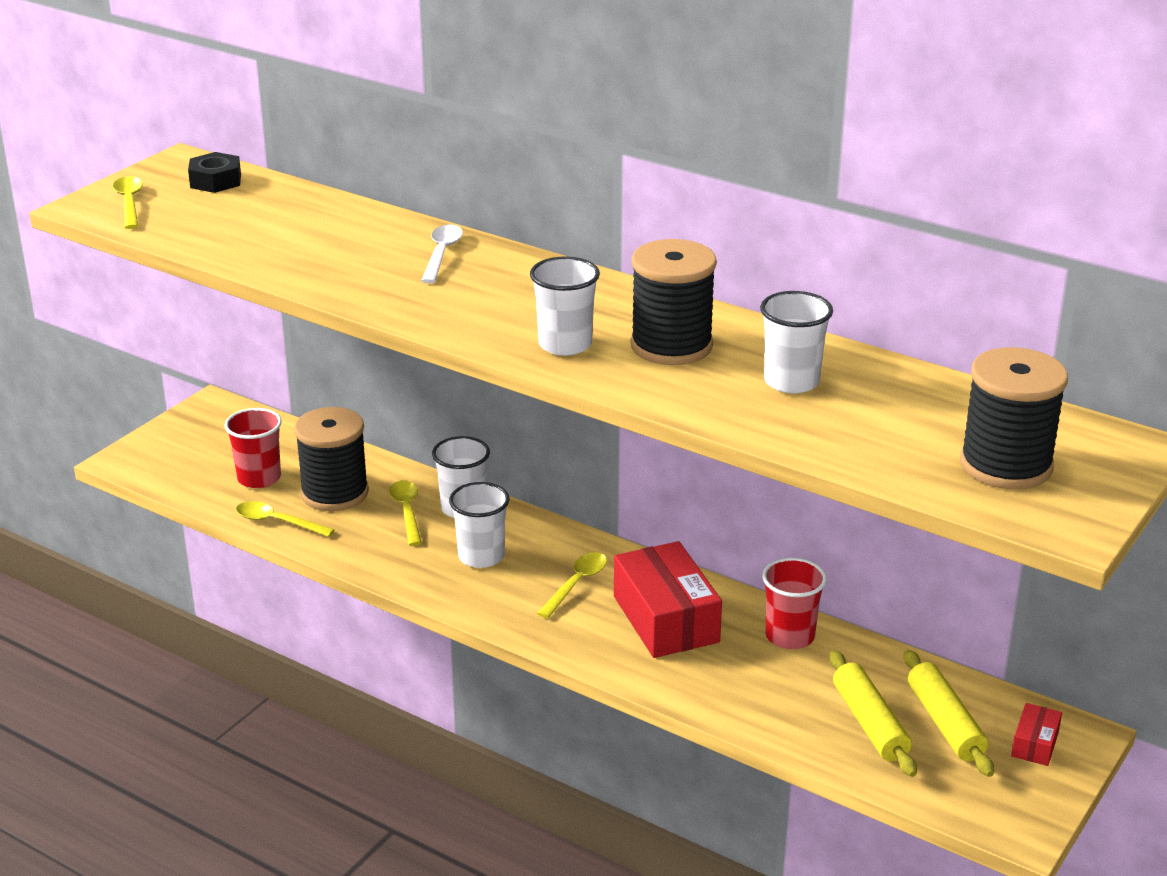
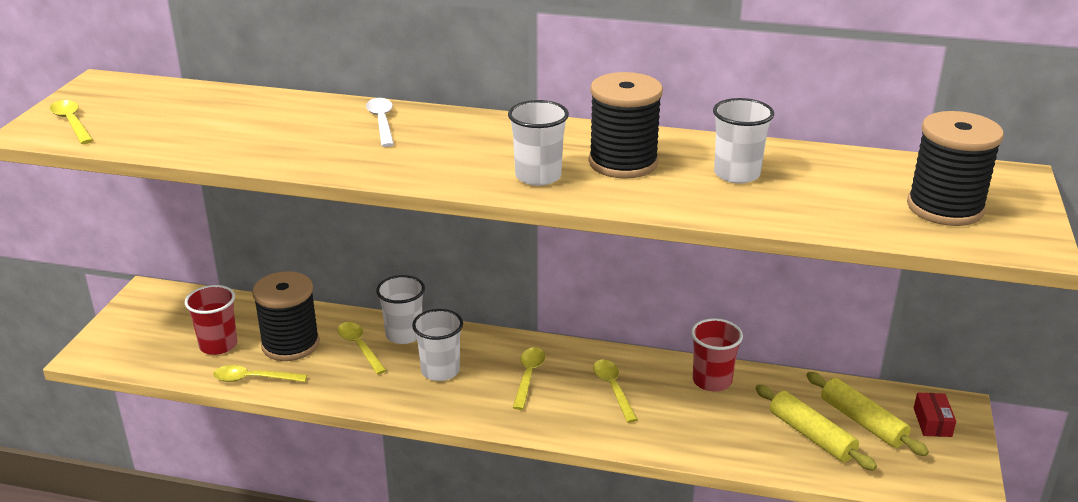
camera: 20 degrees left, 0 degrees up
(215, 181) = (142, 94): black nut -> none
(666, 619) = (613, 389): red box -> yellow spoon

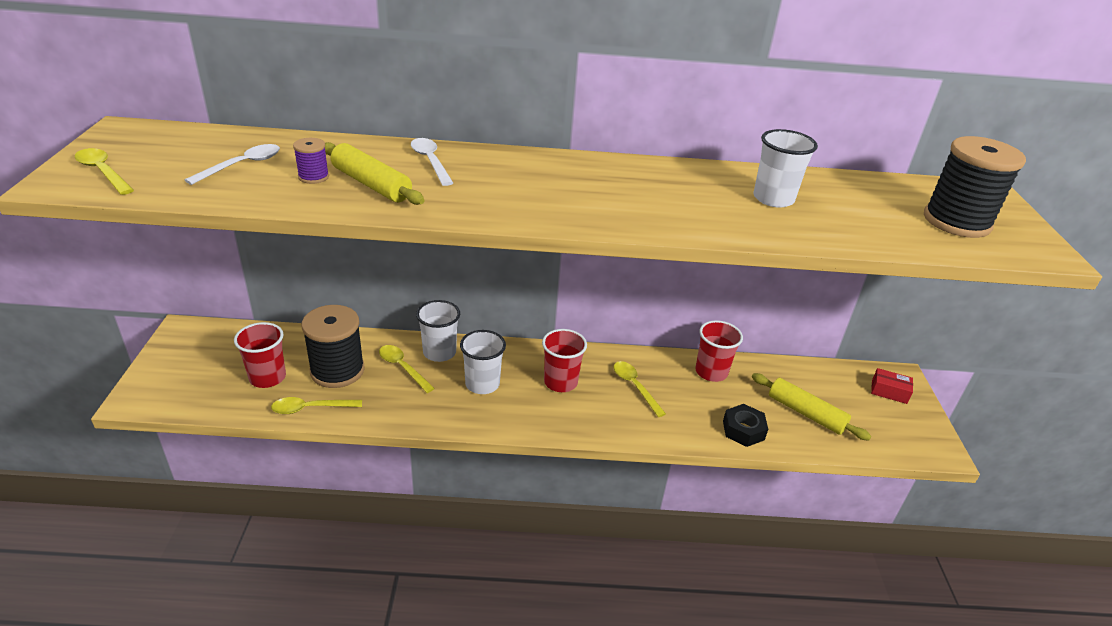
camera: 15 degrees left, 5 degrees up
(197, 120) = (242, 165): none -> white spoon
(260, 134) = (313, 177): none -> purple spool
(528, 376) = (560, 382): yellow spoon -> red cup
(538, 176) = (603, 209): white cup -> none
(623, 163) = (671, 192): black spool -> none
(725, 446) = (743, 430): none -> black nut
(862, 422) = (838, 397): yellow rolling pin -> yellow rolling pin (371, 184)
(932, 422) = (889, 391): red box -> red box turned 60 degrees counterclockwise

